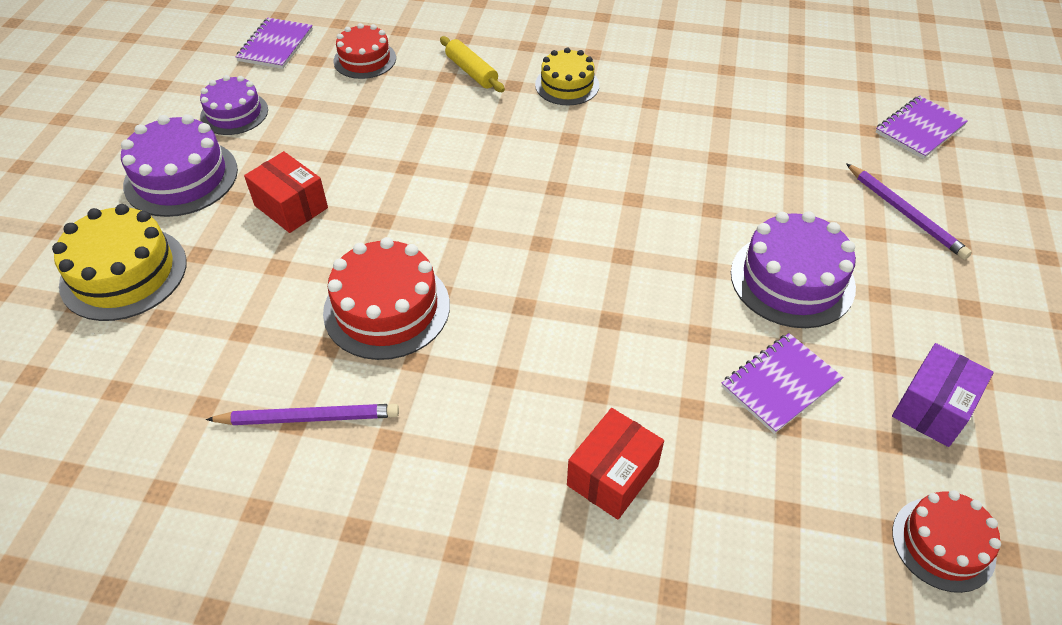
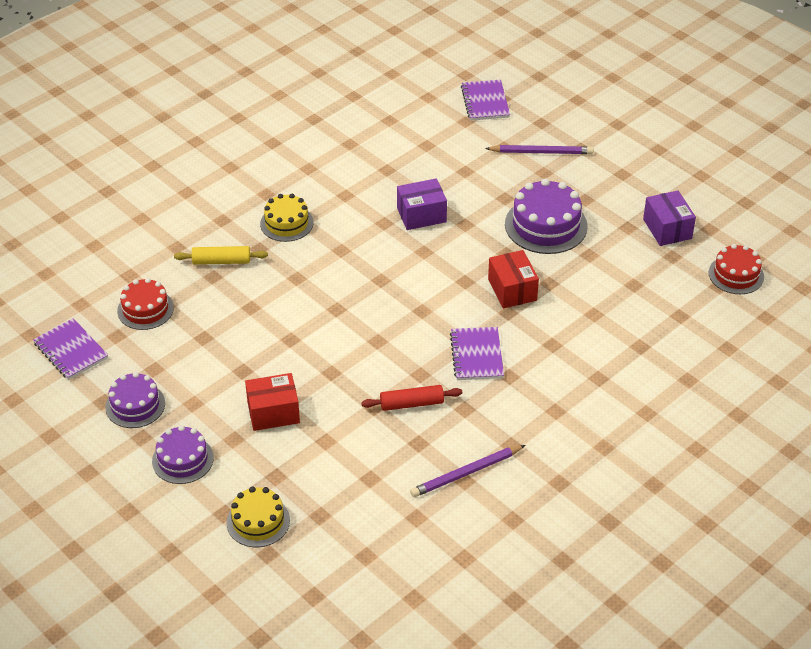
camera: 55 degrees left, 5 degrees down
(124, 273) = (258, 521): yellow cake -> yellow cake, size x0.65
(181, 177) = (182, 459): purple cake -> purple cake, size x0.65
(308, 418) = (466, 473): purple pencil -> purple pencil turned 150 degrees counterclockwise
(387, 308) = (411, 403): red cake -> red rolling pin
(612, 475) = (608, 366): red box -> red box (512, 290)
(686, 169) = (421, 215): none -> purple box
(780, 384) = (608, 272): purple notebook -> purple notebook (476, 355)

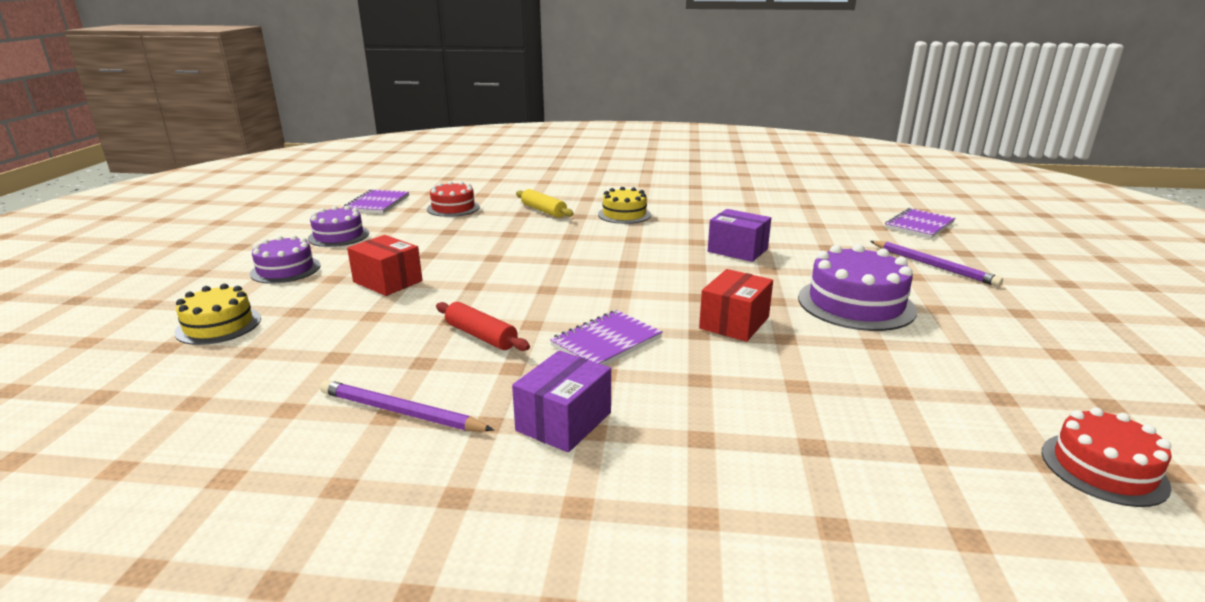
camera: 50 degrees right, 20 degrees down
(667, 229) = (1028, 374): purple box -> purple box (564, 421)

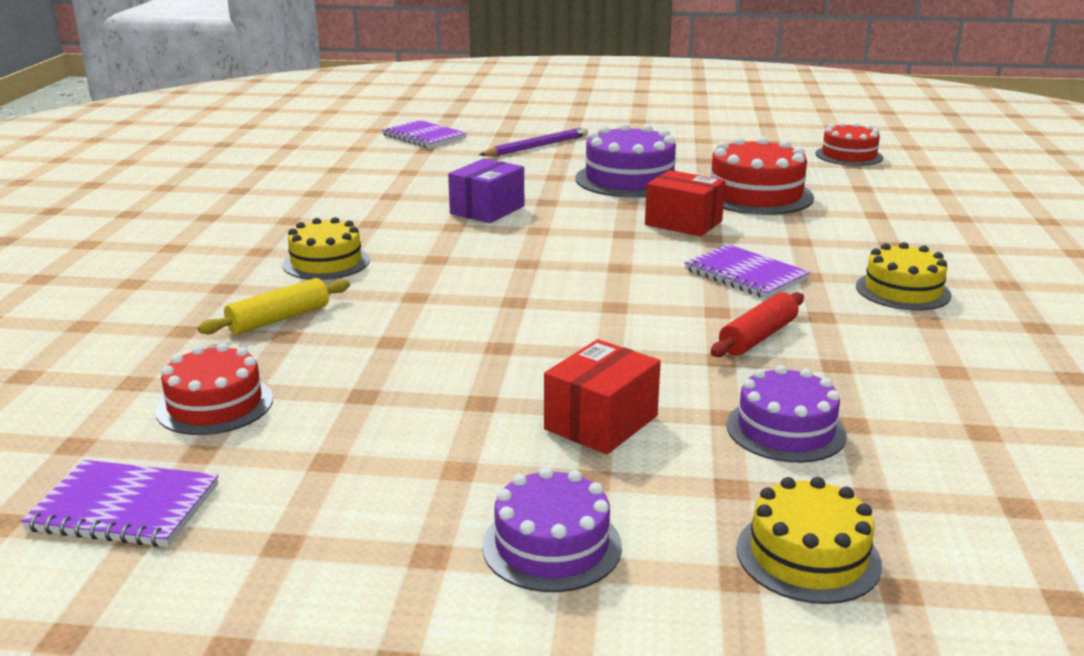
camera: 90 degrees left, 0 degrees up
(339, 236) = (356, 519): purple cake -> purple cake (785, 430)
(401, 412) = (940, 364): purple pencil -> none
(564, 421) = (903, 291): purple box -> yellow cake
(845, 368) = (755, 195): none -> red cake

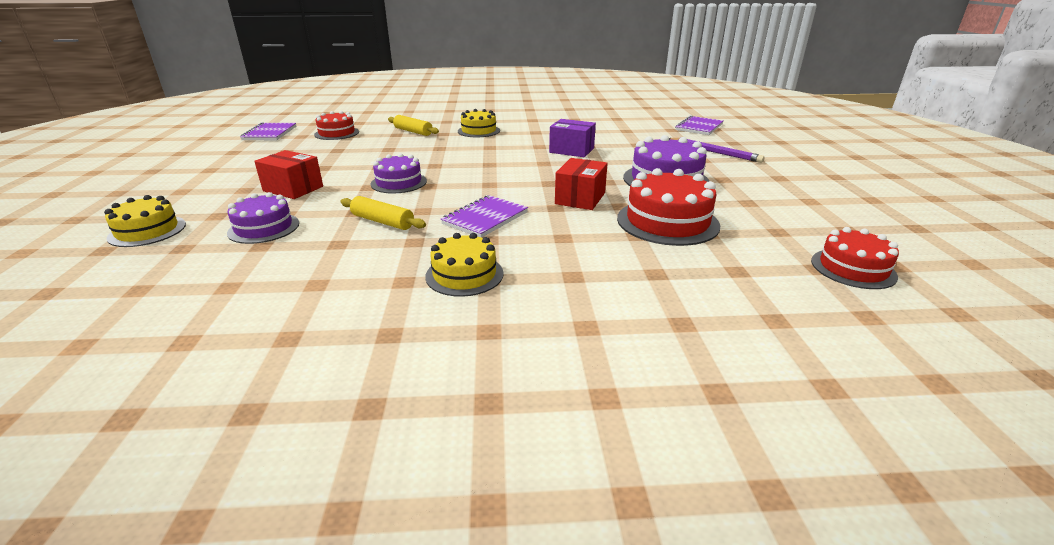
camera: 80 degrees right, 5 degrees up
(551, 546) = (199, 186): purple cake -> purple cake (399, 182)
(758, 337) = (382, 221): red rolling pin -> yellow rolling pin

